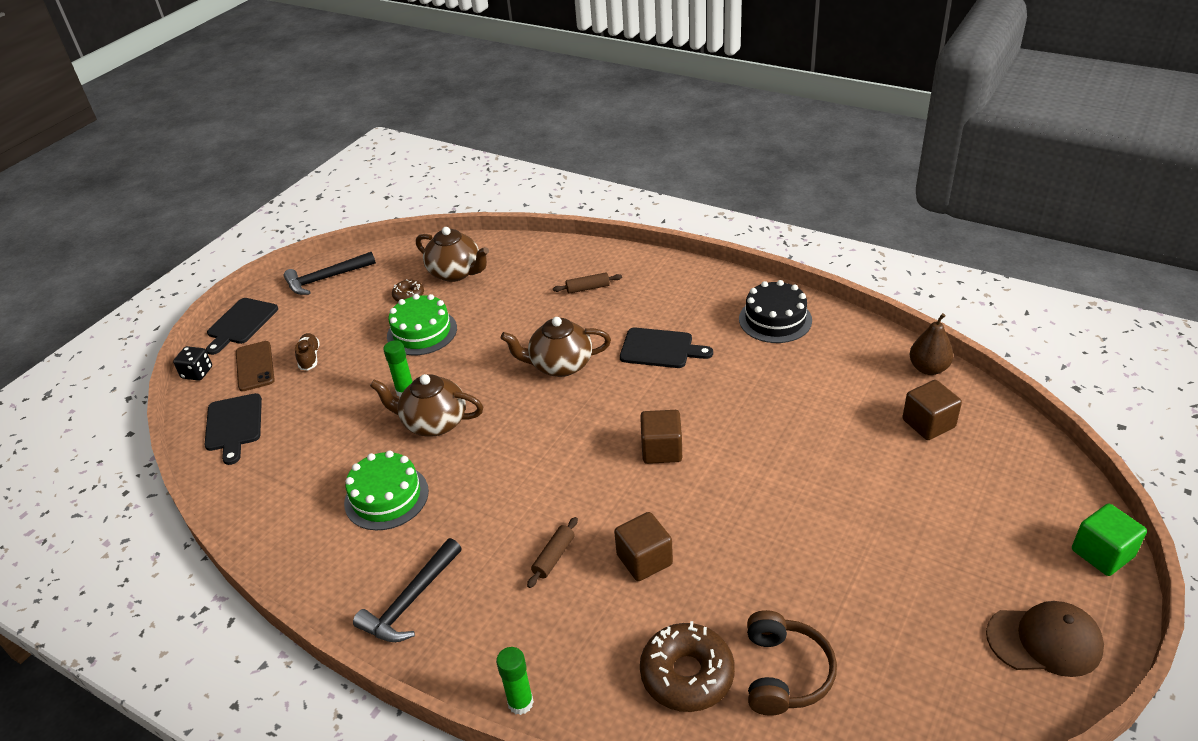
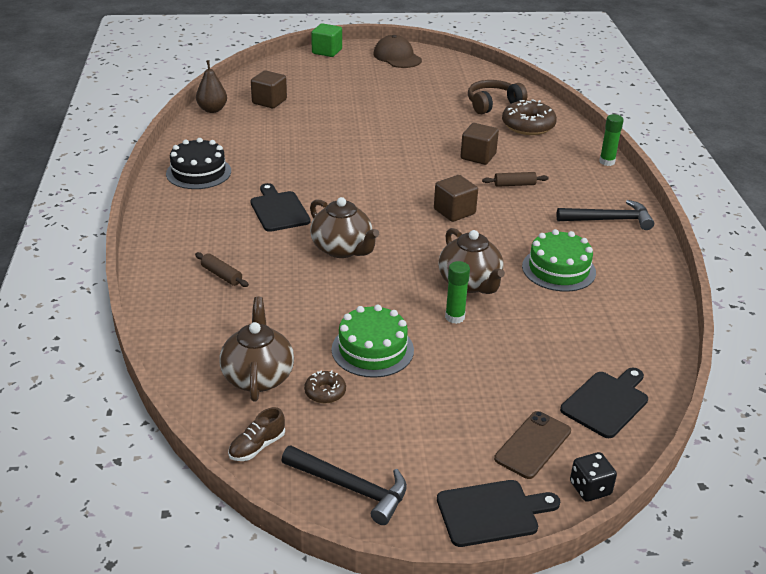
camera: 130 degrees left, 5 degrees down
(309, 357) = (480, 409): brown shoe -> brown shoe (257, 446)
(661, 450) = (386, 177): brown cube -> brown cube (454, 211)

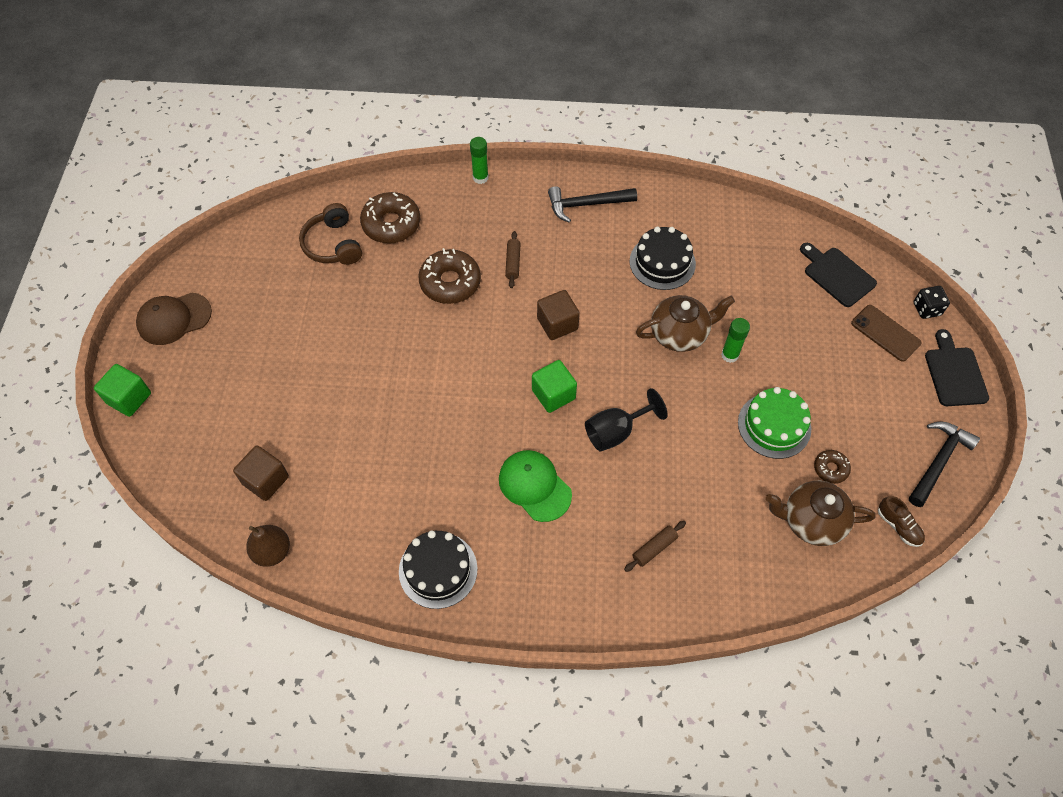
camera: 80 degrees left, 25 degrees up
(279, 210) = (534, 486): black cutting board -> green cap
(342, 249) = (616, 432): brown teapot -> black goblet
(375, 214) = (553, 394): none -> green cube
(478, 156) = (450, 282): brown cube -> brown donut
(558, 269) = (662, 262): green cake -> black cake
(609, 220) = (586, 204): black hammer -> black hammer turned 105 degrees counterclockwise

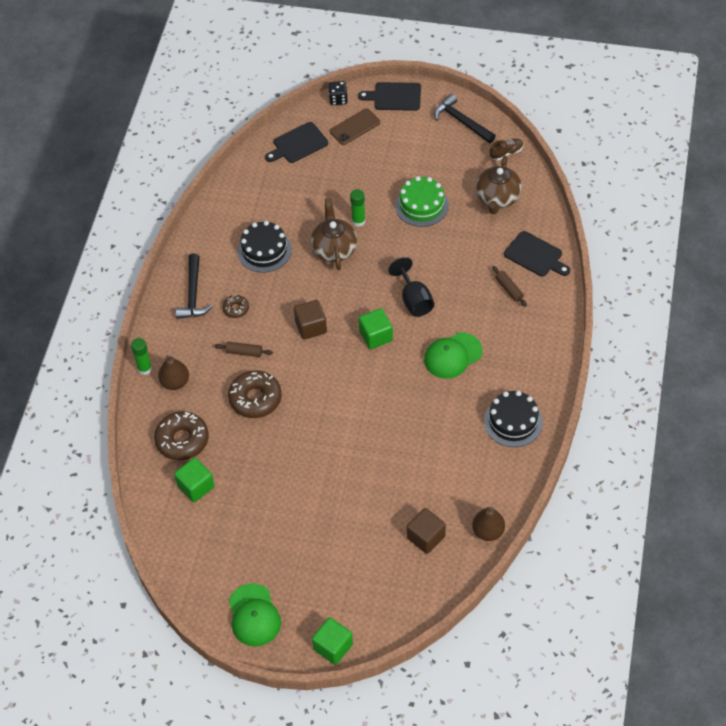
camera: 80 degrees left, 5 degrees down
(174, 319) = (254, 615): brown cap -> green cap
(333, 244) = (196, 486): brown headphones -> green cube
(465, 206) = (175, 382): none -> brown pear
(720, 580) = (535, 255): none -> black cutting board
(830, 469) = (460, 180): brown donut -> brown donut (236, 309)

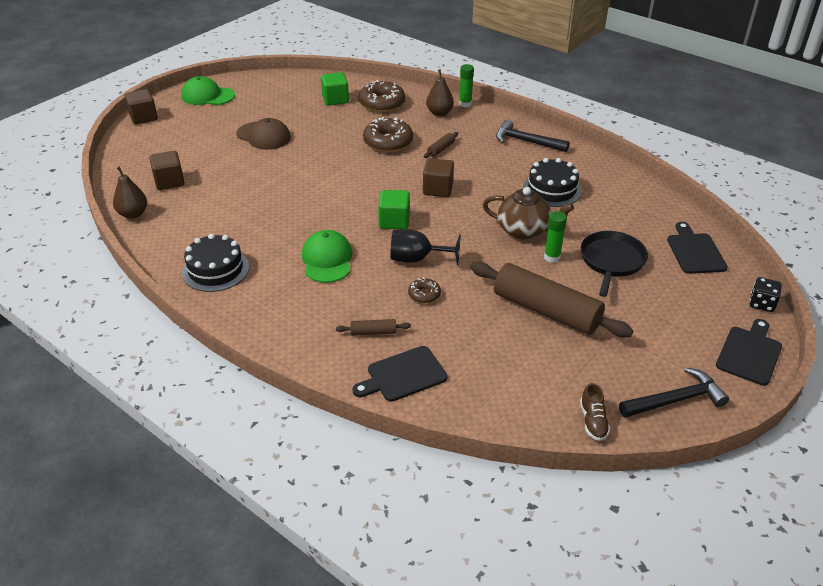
camera: 115 degrees right, 15 degrees down
(236, 309) = (492, 157): brown donut -> brown donut (424, 295)
(304, 509) = (264, 136): none -> brown cap
(333, 647) = (143, 117): green cube -> brown cube
(340, 186) = (611, 261): none -> black pan
(355, 127) = (705, 301): brown phone -> none
(421, 205) = (546, 311): green cake -> brown rolling pin
(498, 198) = (516, 379): brown teapot -> none

